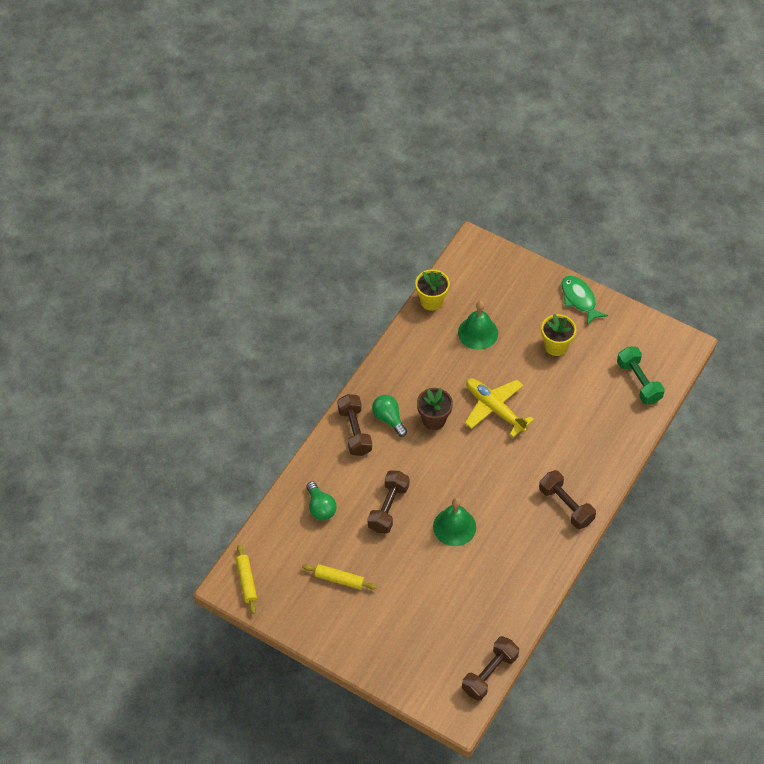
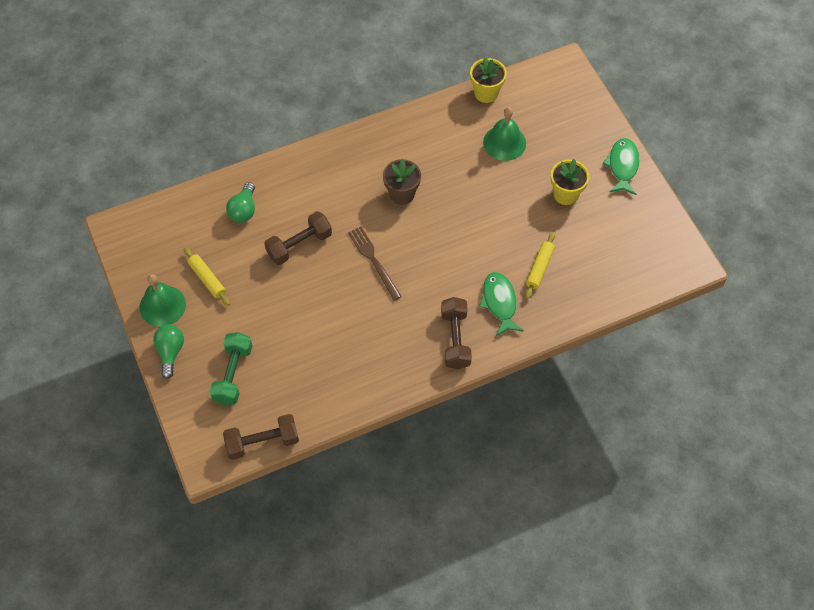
camera: 35 degrees right, 5 degrees up
(246, 581) = (133, 233): yellow rolling pin -> yellow rolling pin (539, 268)
(354, 431) = (326, 164): brown dumbbell -> none
(389, 419) = (364, 170): green light bulb -> green light bulb (170, 352)
(454, 526) = (341, 296): green bell -> green bell (162, 305)
(456, 484) = (373, 261): none -> brown fork
(495, 409) = (463, 216): yellow plane -> none
(575, 458) = (499, 302): none -> green fish
(639, 382) = (617, 270): green dumbbell -> green dumbbell (233, 374)

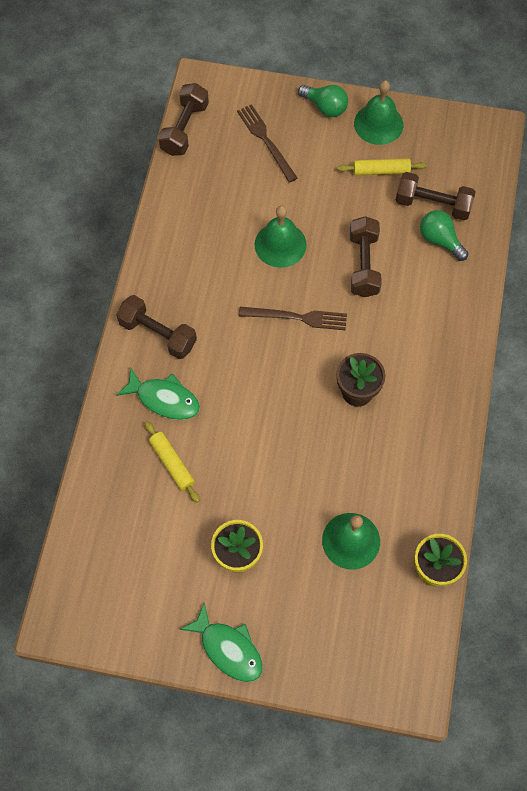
camera: 125 degrees right, 5 degrees up
(215, 230) = (433, 204): none -> brown dumbbell
(233, 374) = (266, 141): green dumbbell -> brown fork
(321, 307) = (280, 244): none -> green bell

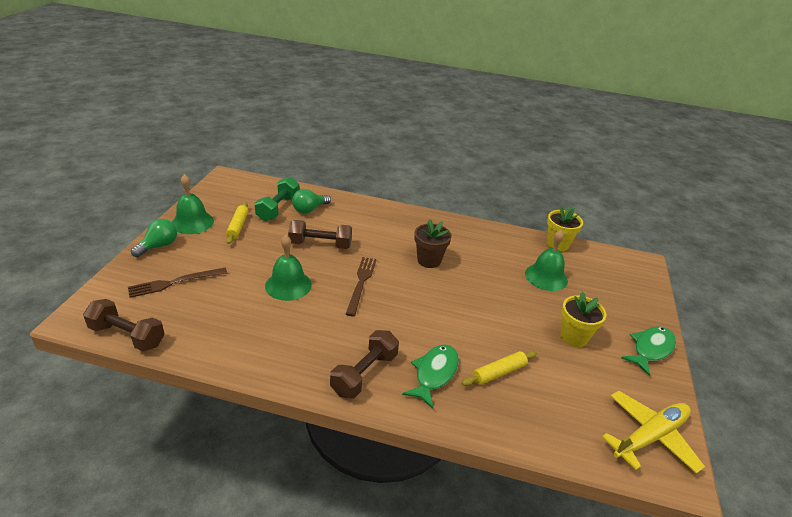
camera: 90 degrees left, 30 degrees down
(99, 607) = (649, 437): none -> yellow plane
(433, 204) = (278, 208): brown dumbbell -> green dumbbell

